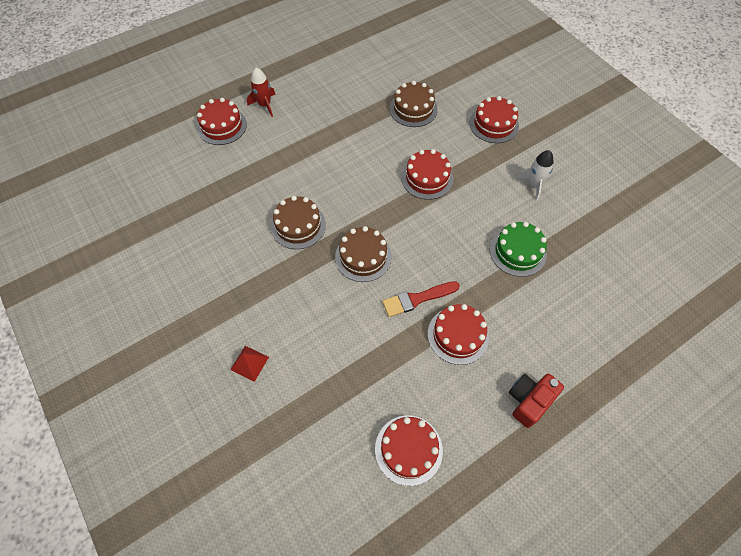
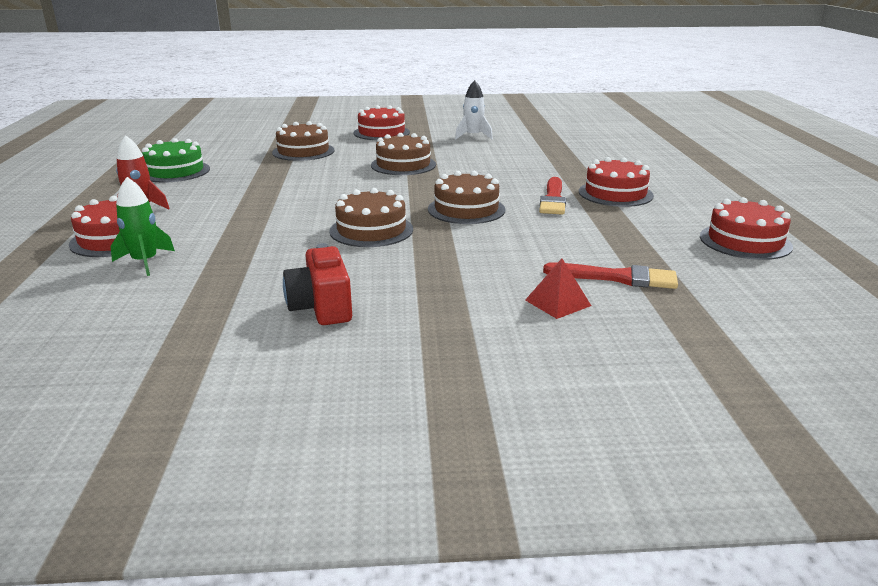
camera: 60 degrees left, 35 degrees down
(203, 157) = (145, 262): none -> green rocket
(300, 384) = (617, 277): none -> red brush
(427, 178) = (403, 165): red cake -> brown cake
(517, 251) = (541, 155): green cake -> green cake (175, 171)
(529, 401) = (712, 185): red camera -> red camera (321, 307)

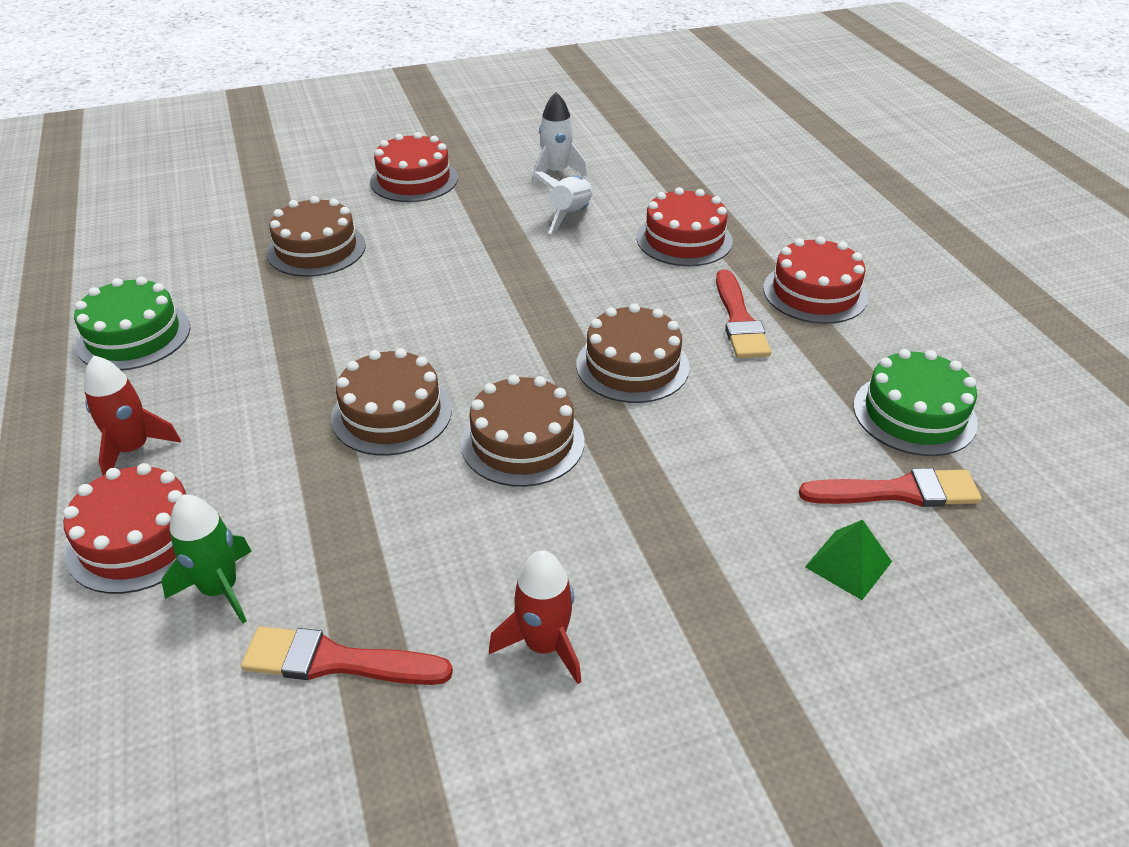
camera: 15 degrees left, 15 degrees up
(188, 296) = (336, 661): none -> red brush
(321, 307) = (544, 645): red camera -> red rocket
(403, 165) = (489, 264): brown cake -> brown cake (391, 413)
(469, 152) = (570, 215): none -> white rocket
(558, 303) = (848, 564): red pyramid -> green pyramid
(653, 248) = (914, 414): none -> green cake
(745, 241) = (1017, 379): red cake -> red cake (684, 239)

